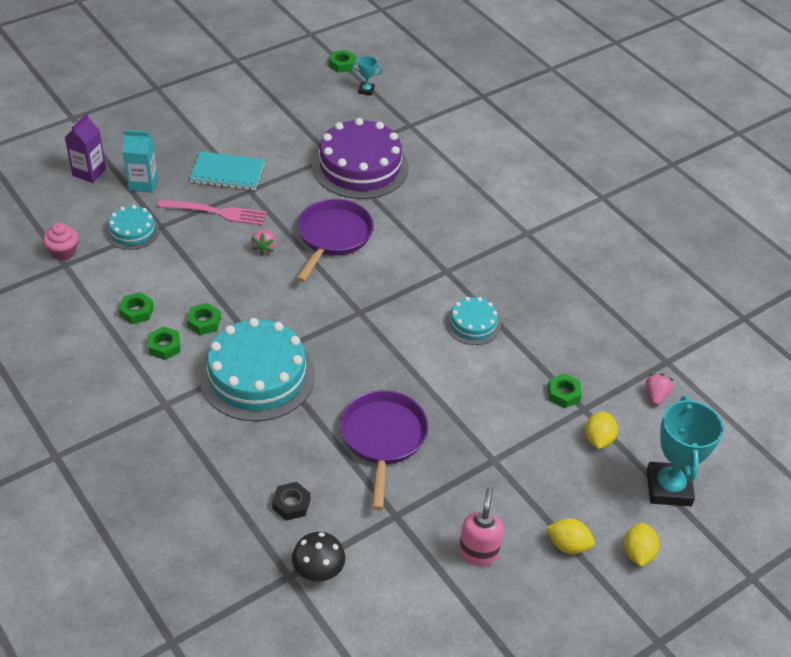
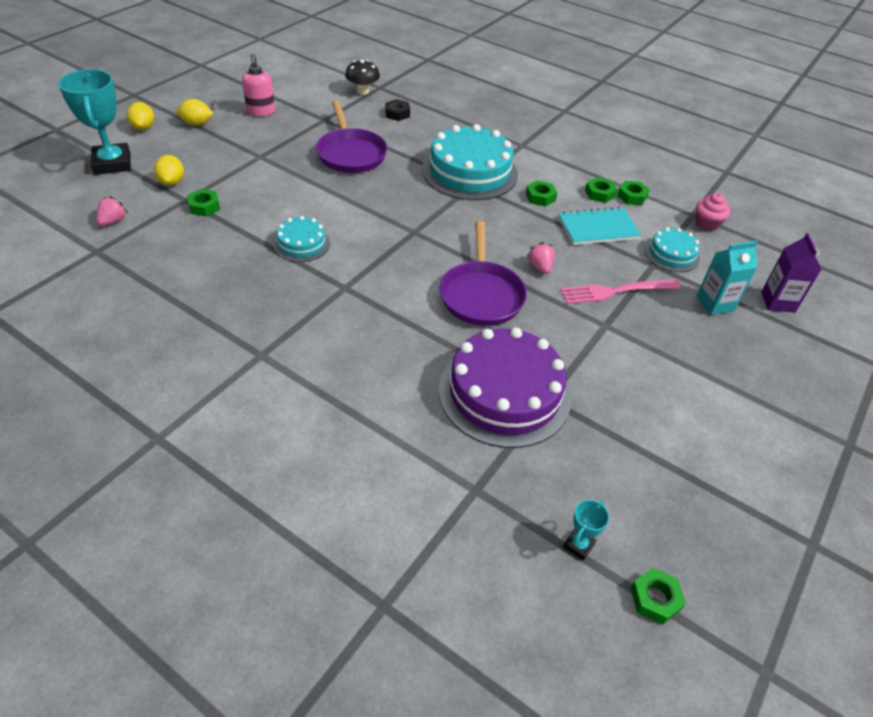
camera: 160 degrees right, 0 degrees up
(164, 346) = (555, 176): green nut -> green nut (632, 196)
(227, 173) = (646, 339): turquoise notebook -> turquoise notebook (598, 228)
(366, 90) = (578, 545): turquoise trophy -> turquoise trophy turned 45 degrees counterclockwise
(655, 396) = (113, 221): pink strawberry -> pink strawberry turned 150 degrees counterclockwise

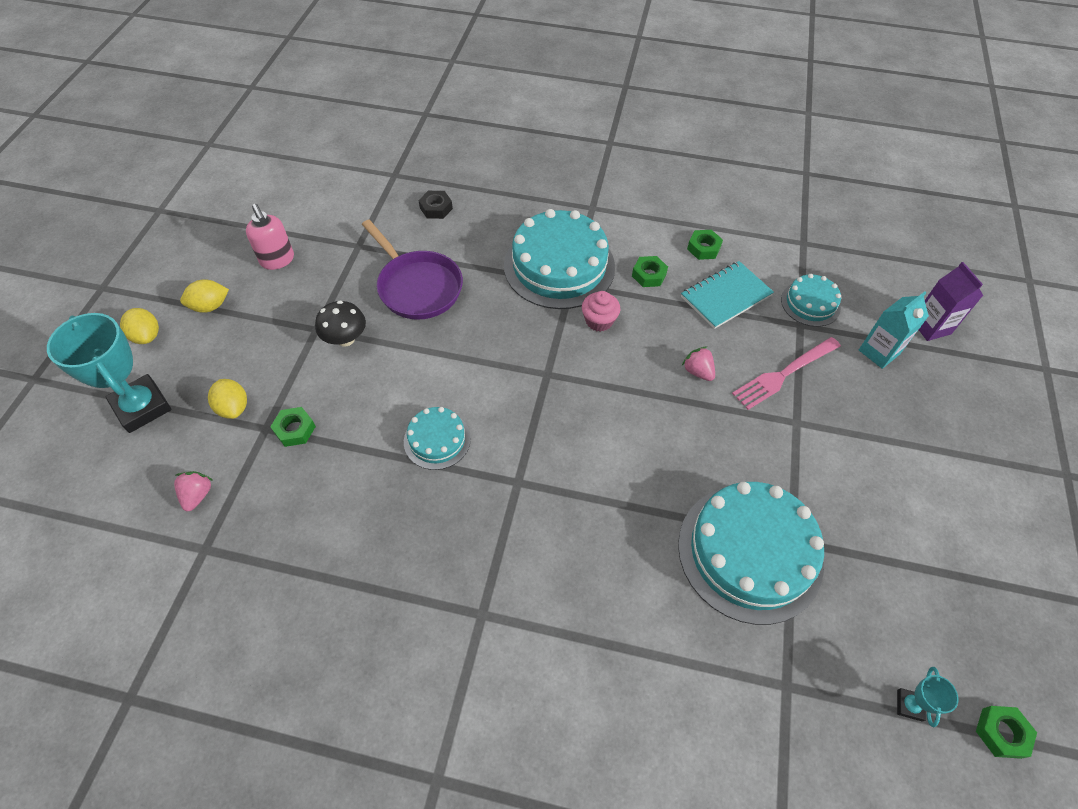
camera: 20 degrees left, 10 degrees up
(362, 91) = (378, 187): black mushroom -> black mushroom (345, 339)
(481, 294) = (660, 432): purple pan -> none
(504, 393) = (750, 552): purple cake -> turquoise cake
(632, 196) = (736, 240): green nut -> none
(706, 224) = (822, 250): pink cupcake -> pink cupcake (599, 321)

